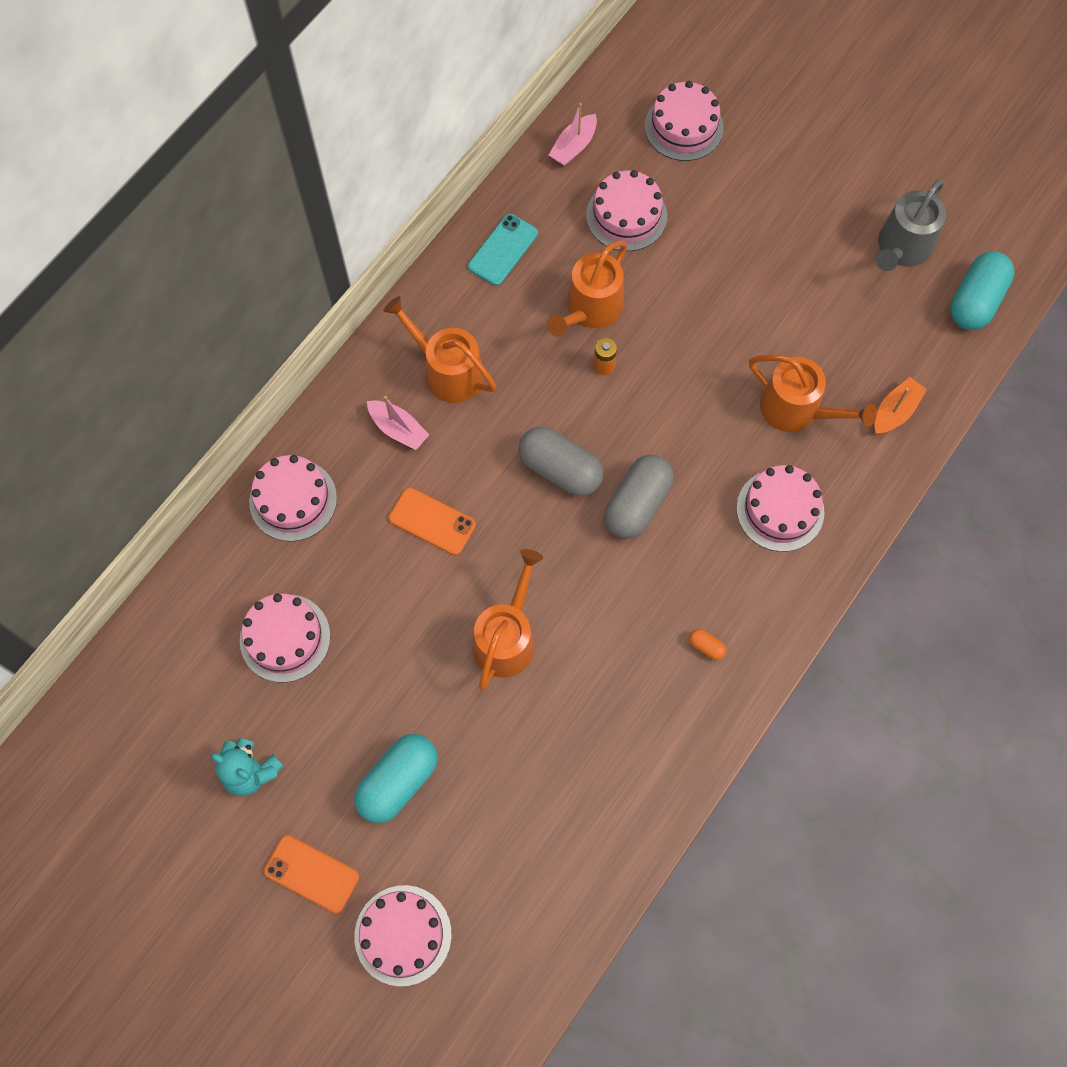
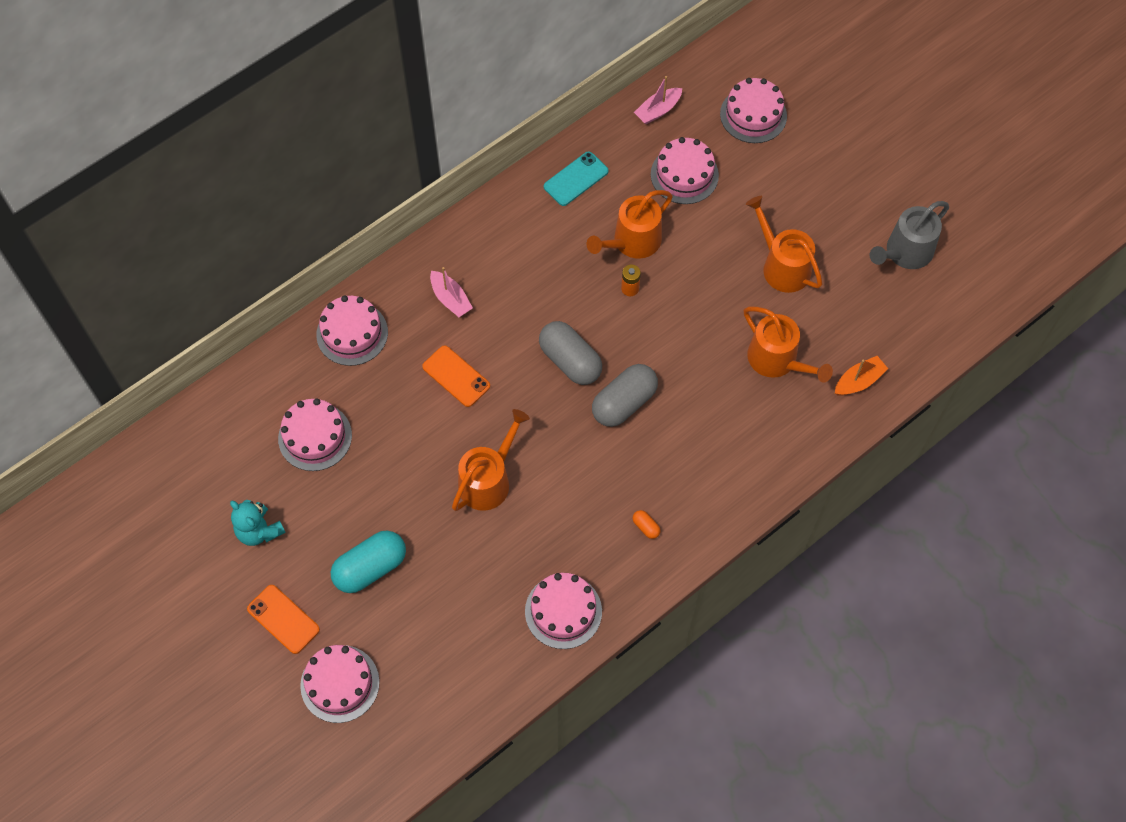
camera: 15 degrees right, 5 degrees down
(448, 371) = (503, 264): orange watering can -> orange watering can (782, 266)
(780, 510) = (739, 435): pink cake -> pink cake (563, 611)
(975, 301) = (954, 309): turquoise capsule -> none

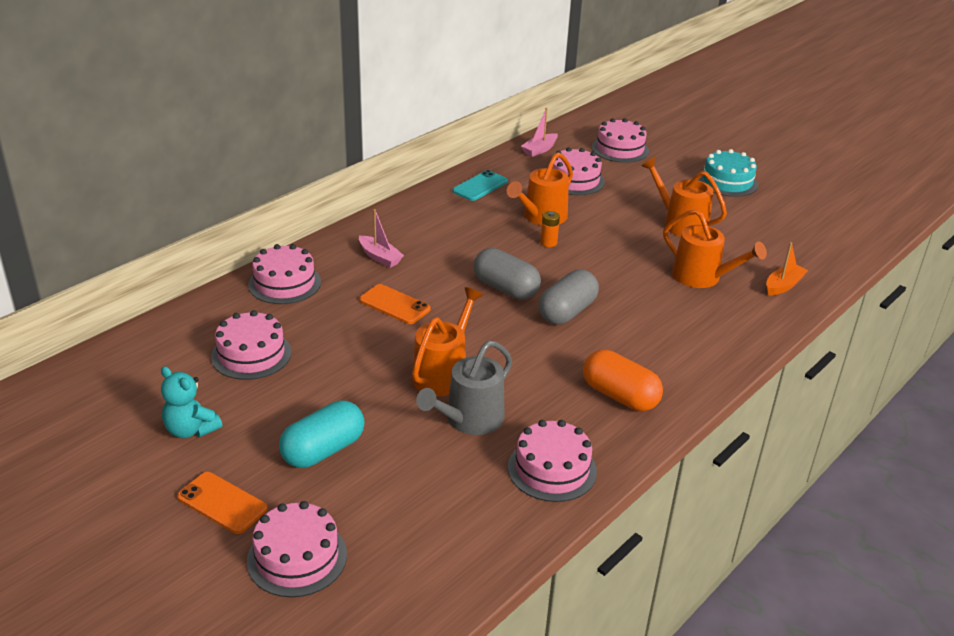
camera: 10 degrees left, 30 degrees down
(646, 527) = (619, 396): orange capsule -> orange capsule, size x2.38
(860, 190) = (727, 182): none -> turquoise cake
(905, 252) = (783, 211): grey watering can -> grey watering can (470, 419)

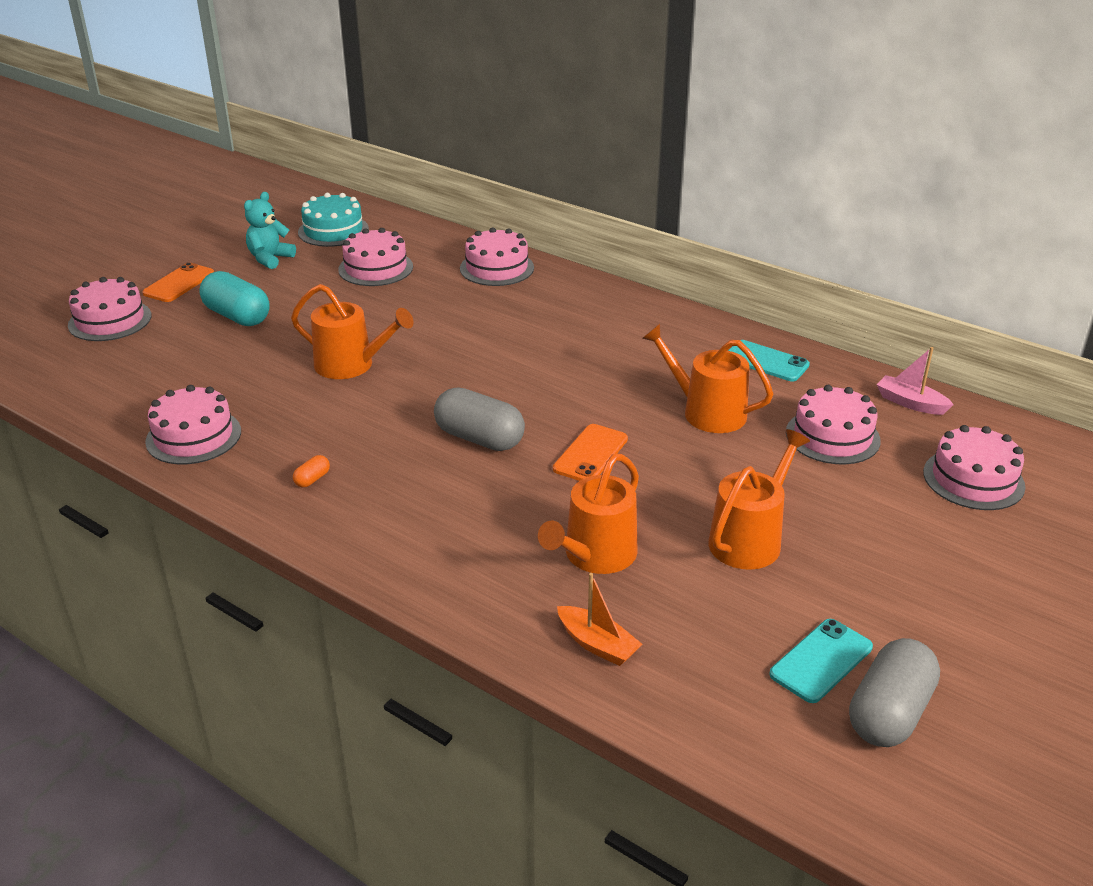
camera: 85 degrees right, 0 degrees up
(380, 257) = (563, 311): pink boat -> none
(394, 305) = (471, 328): orange phone -> orange phone (590, 454)
(470, 419) = (275, 385): grey watering can -> none
(505, 288) = (521, 393): grey capsule -> grey capsule (889, 713)
(548, 243) = (640, 420): orange battery -> none
(619, 396) = (312, 479): orange capsule -> orange capsule, size x0.42
(727, 182) = (933, 600): turquoise cake -> turquoise cake (333, 230)
(780, 220) = (821, 661): none -> turquoise phone

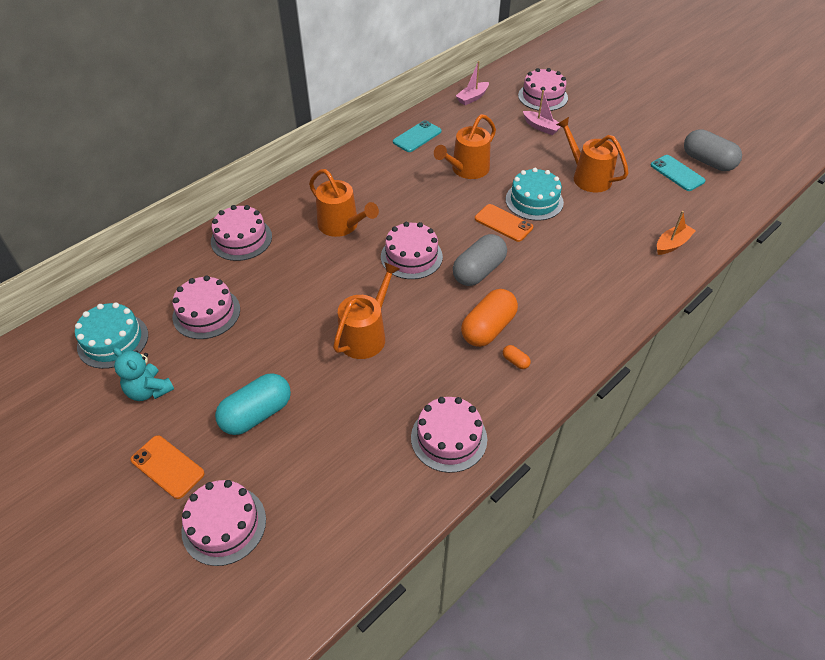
camera: 80 degrees left, 15 degrees up
(370, 453) = (488, 328): none -> orange capsule
(595, 555) = (600, 235): orange watering can -> orange watering can (341, 225)
(657, 481) = (534, 201): none -> turquoise cake
(832, 436) = (499, 130): pink cake -> pink cake (411, 256)
(870, 481) = (541, 127): none -> pink boat

